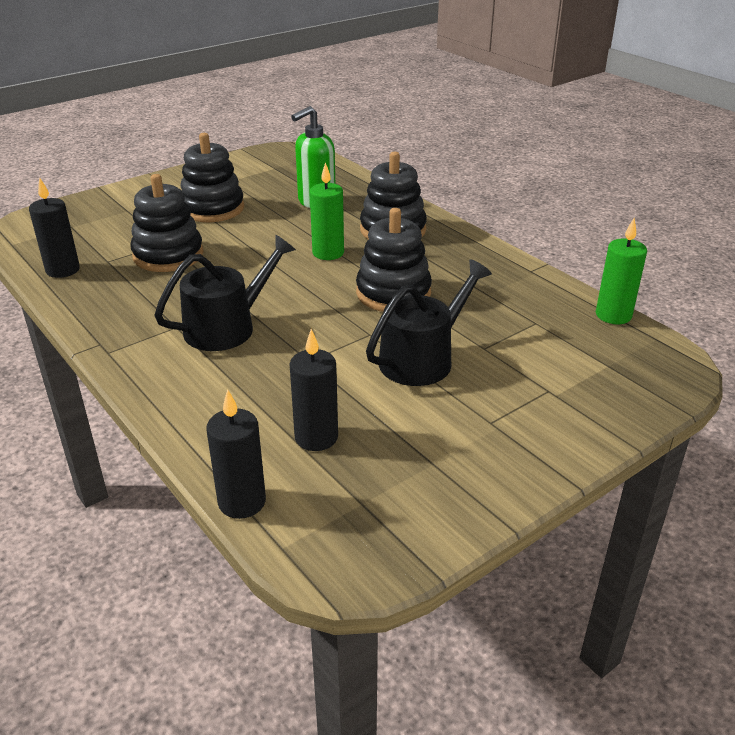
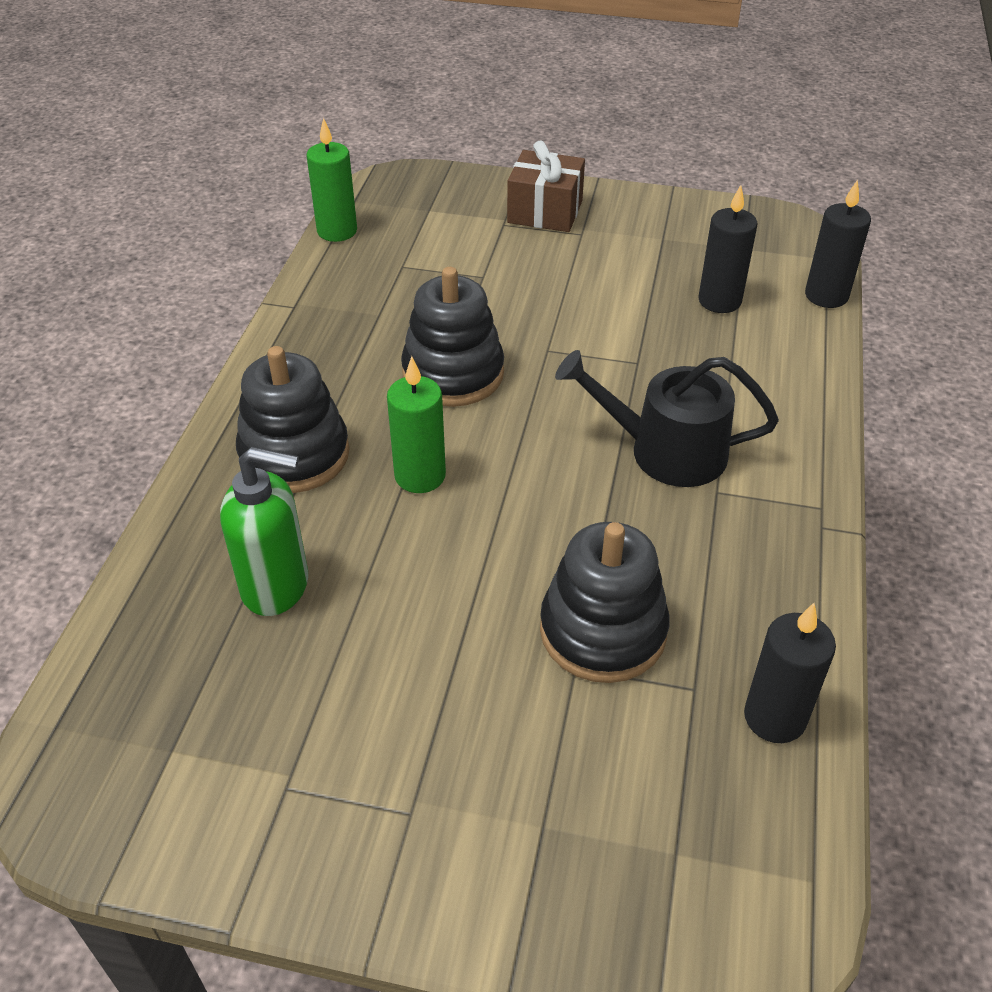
camera: 130 degrees left, 10 degrees up
(212, 208) = (418, 702): black stacking toy -> none
(422, 359) = (545, 300): black watering can -> none
(546, 420) = (545, 212): none -> brown gift

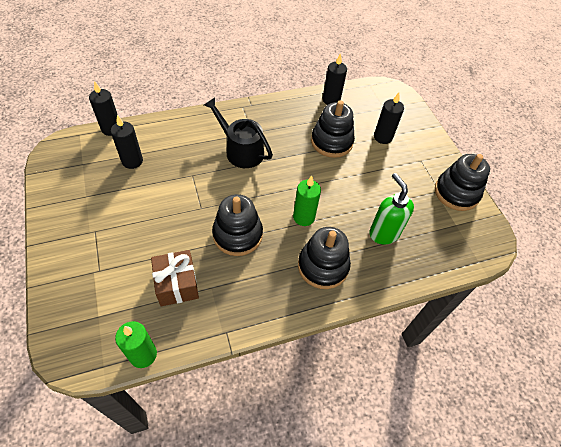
camera: 125 degrees left, 10 degrees up
(247, 826) = (456, 193): none -> black stacking toy
(545, 212) = (78, 256): brown gift -> brown gift (177, 284)
(553, 766) = (383, 137): none -> black candle
(666, 451) = (241, 150): black watering can -> black watering can turned 150 degrees clockwise

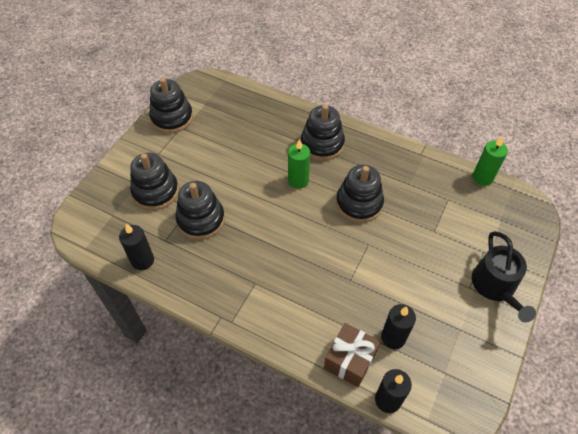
camera: 130 degrees left, 0 degrees up
(177, 284) = (431, 202): brown gift -> brown gift (350, 360)
(241, 150) = (285, 271): black watering can -> black watering can (495, 286)
(383, 137) = (155, 191): black candle -> black stacking toy
(384, 233) = (257, 132): green soap dispenser -> none

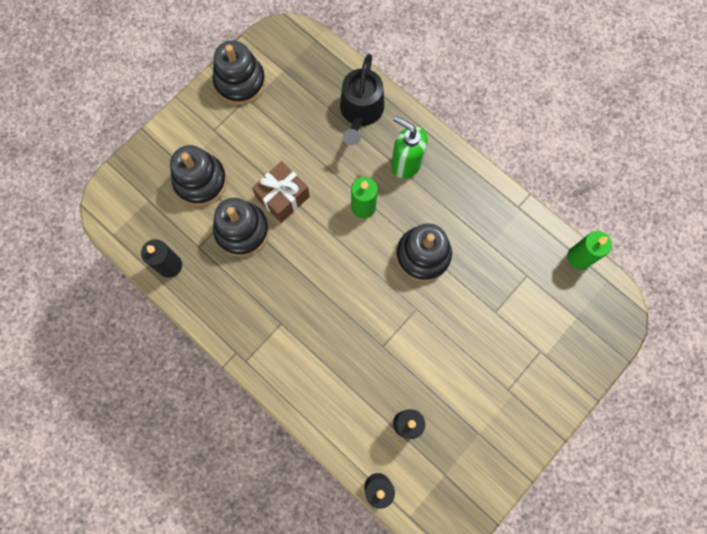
camera: 15 degrees right, 20 degrees up
(322, 144) = (406, 163): black stacking toy -> green soap dispenser
(350, 360) = (353, 435): brown gift -> brown gift (283, 197)
(495, 286) = (537, 396): black watering can -> black watering can (361, 111)

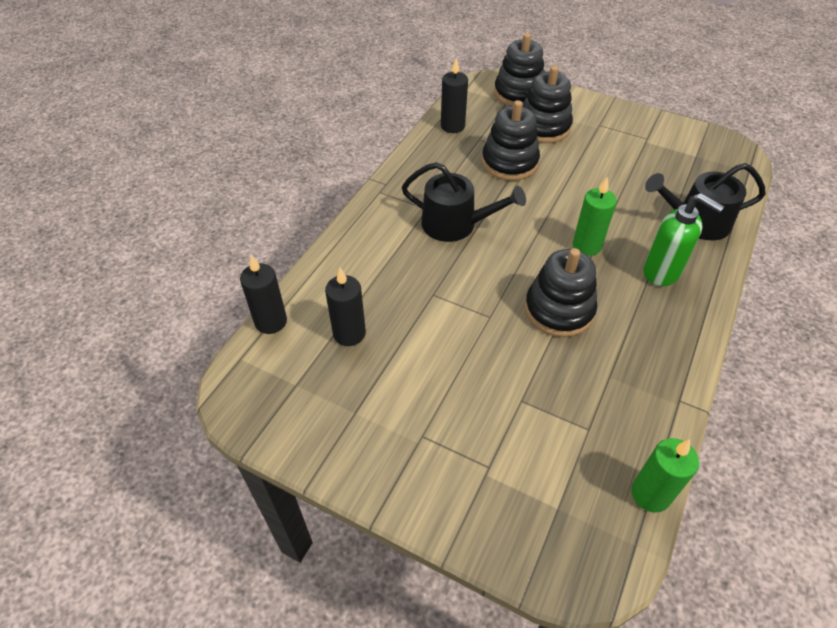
camera: 75 degrees right, 25 degrees down
(240, 82) = (660, 131): black stacking toy -> black stacking toy (519, 93)
(283, 197) = (560, 183): brown gift -> none
(308, 305) = (455, 224): none -> black watering can
(406, 163) = (662, 272): green soap dispenser -> green soap dispenser turned 105 degrees clockwise

